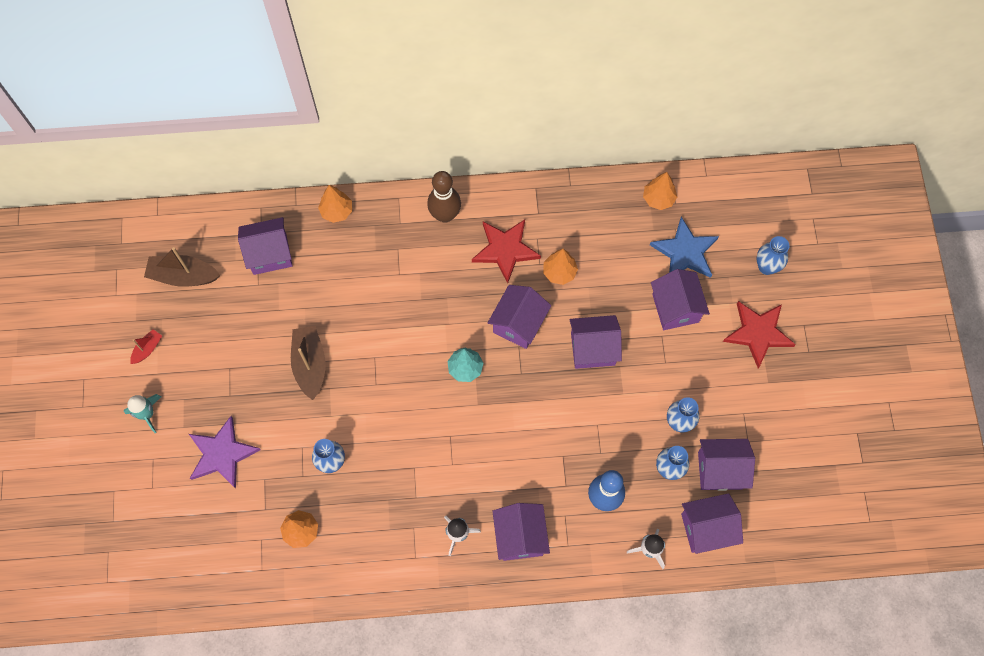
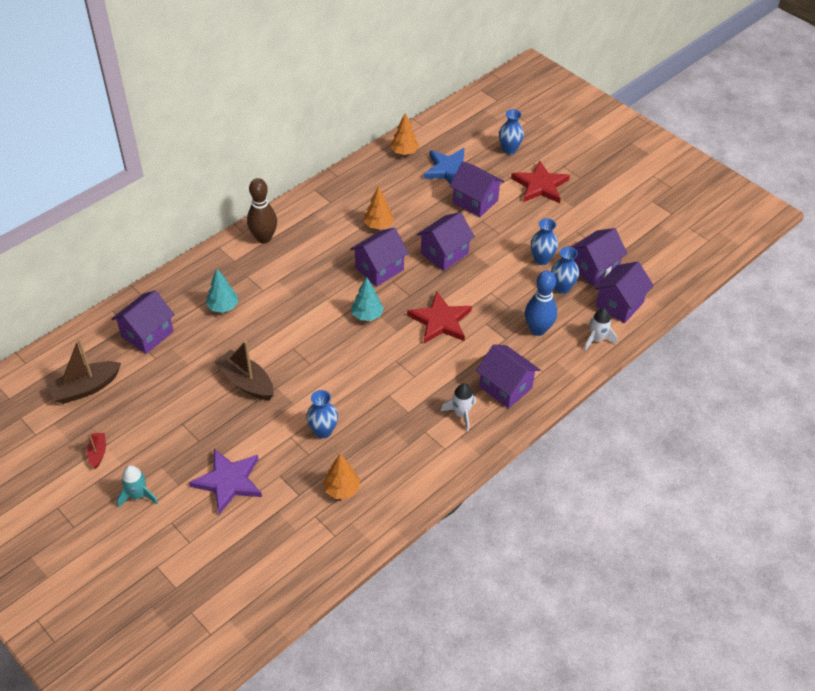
camera: 40 degrees left, 20 degrees down
(336, 211) = (177, 280): orange tree -> none
(352, 269) = (223, 307): none -> turquoise tree
(505, 250) = (328, 234): red star -> red star (440, 321)
(518, 324) = (379, 269): purple house -> purple house turned 60 degrees clockwise

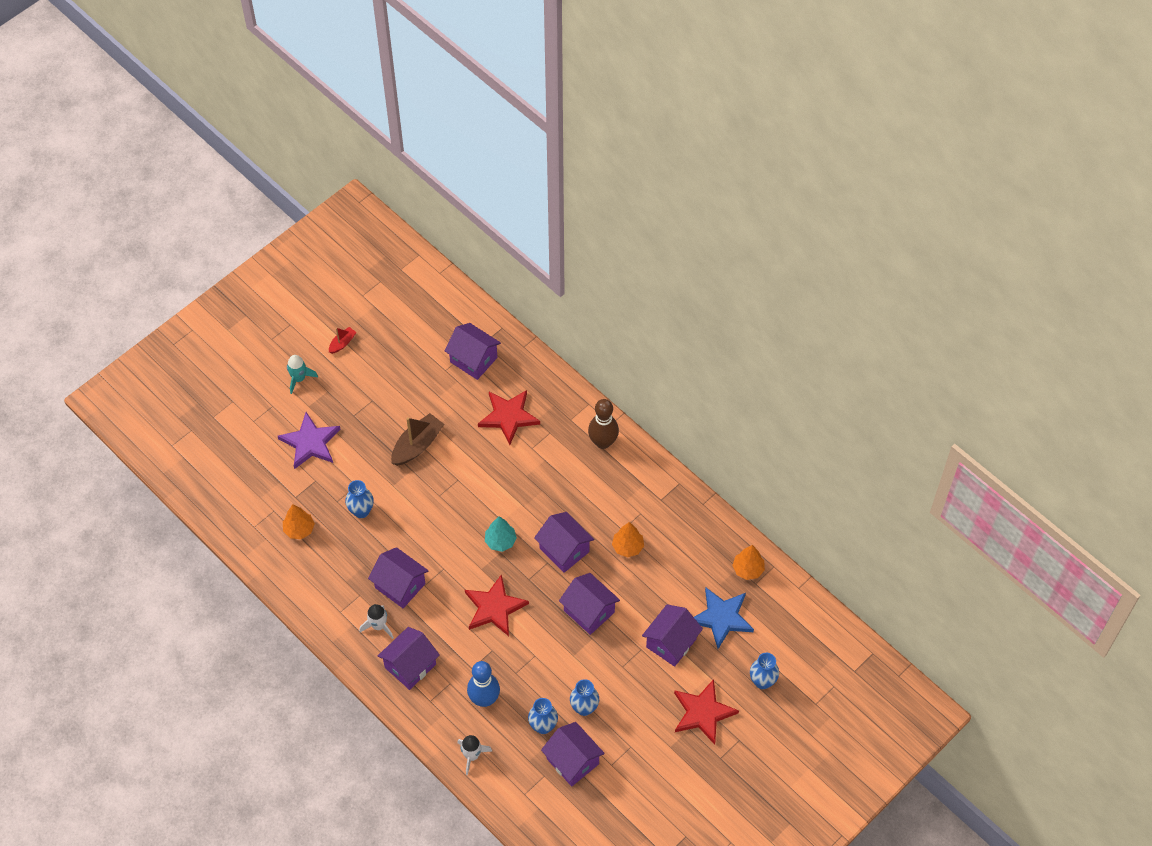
camera: 90 degrees right, 10 degrees up
(85, 388) = (411, 322): brown boat -> none
(98, 453) = (342, 343): red boat -> red boat turned 45 degrees counterclockwise
(223, 307) = (508, 416): turquoise tree -> red star
(619, 304) = (521, 783): purple house -> purple house (400, 585)

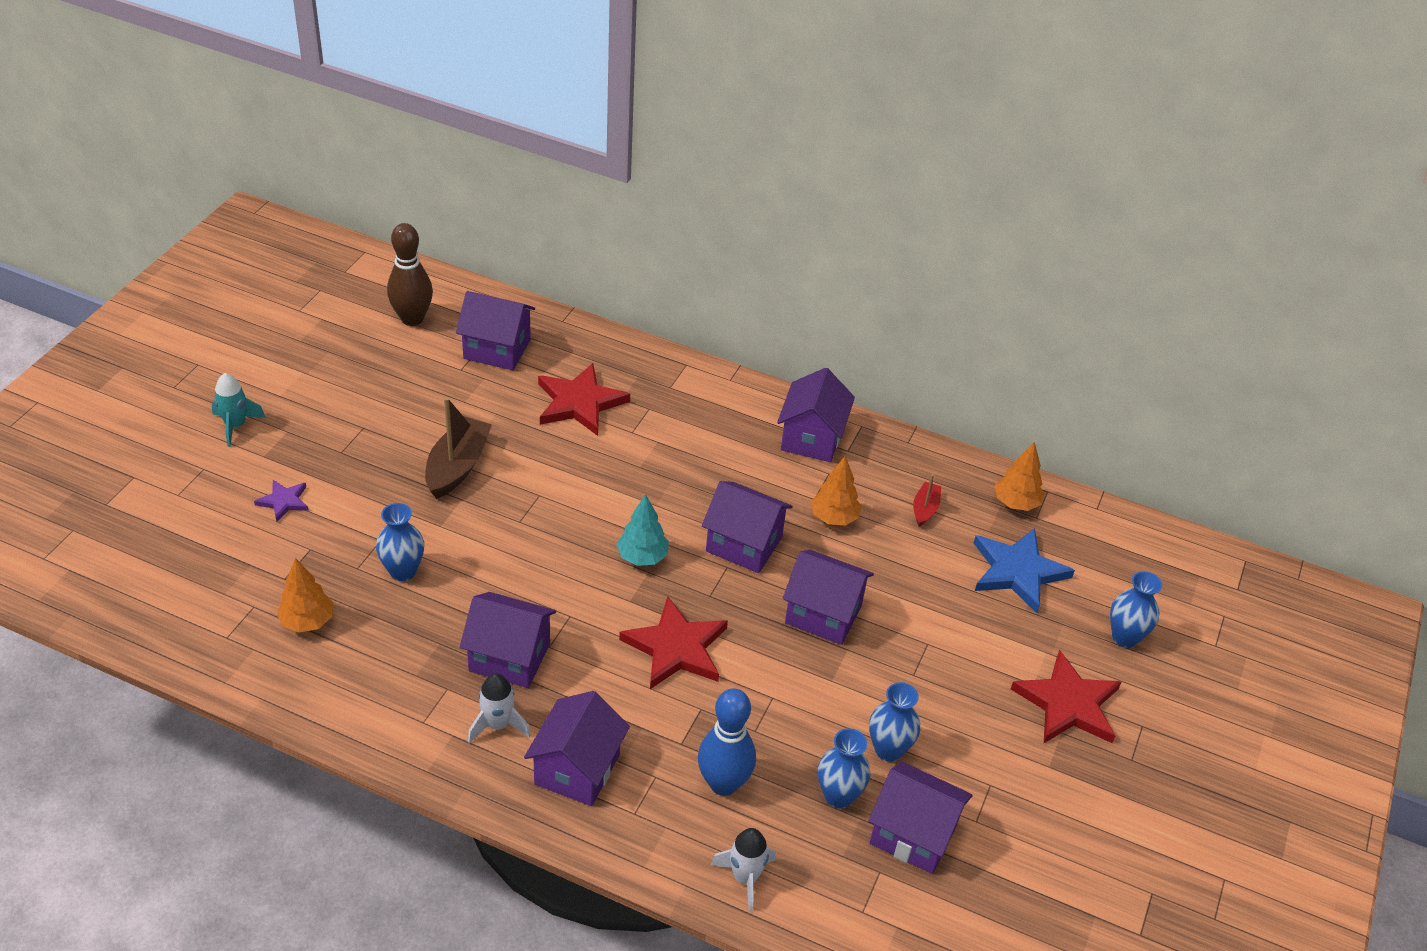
camera: 25 degrees left, 15 degrees down
(310, 443) = (284, 501): purple star -> purple star, size x0.52
(342, 343) = (289, 370): red boat -> red boat (925, 509)
(603, 442) = (730, 403): brown bowling pin -> brown bowling pin (412, 319)
(671, 643) = (966, 623): purple house -> purple house (812, 438)

